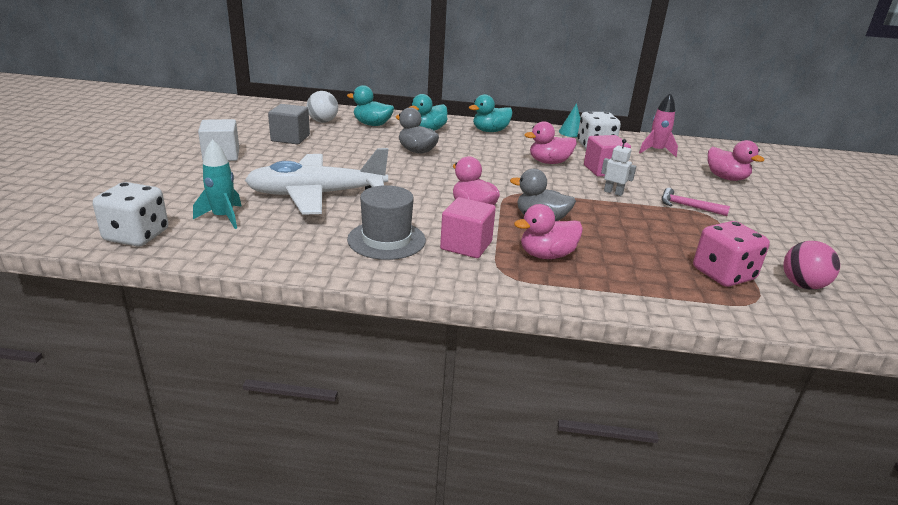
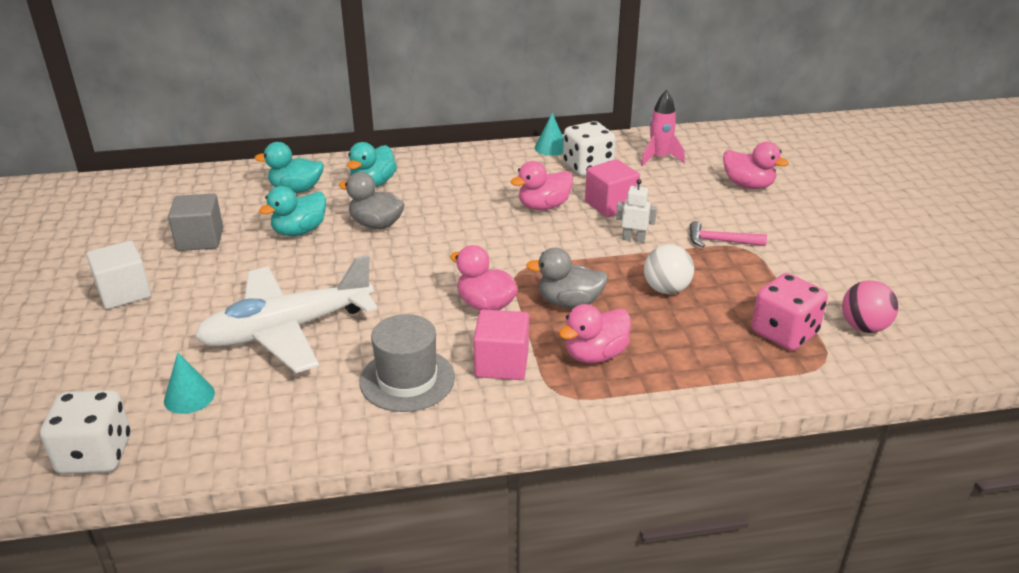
camera: 15 degrees left, 5 degrees up
(223, 217) = (189, 397): turquoise rocket -> turquoise cone
(323, 121) = (227, 198): white ball -> white ball (666, 289)
(490, 131) = (451, 167): turquoise duck -> turquoise duck (299, 231)

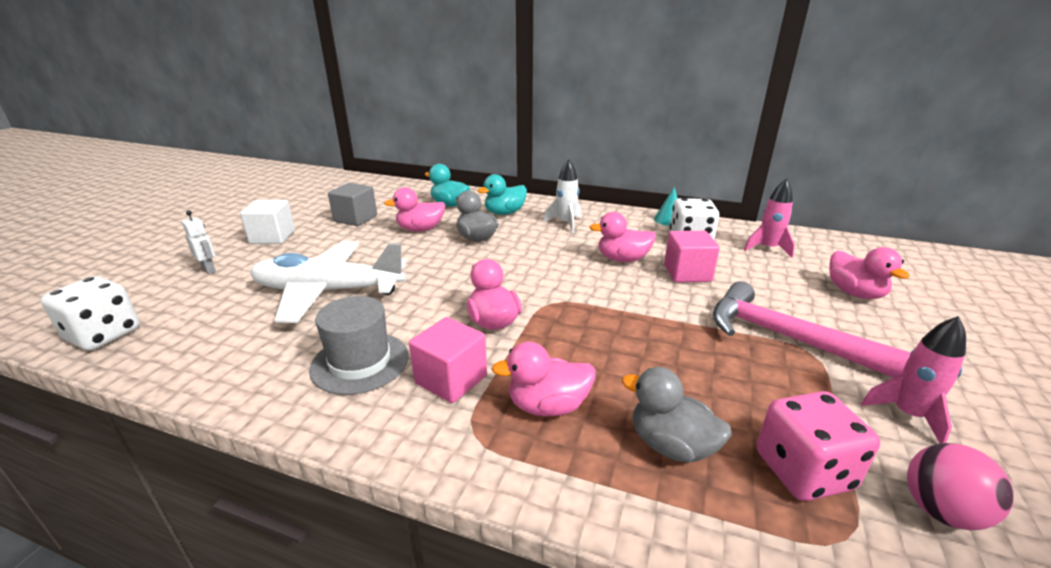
camera: 30 degrees right, 5 degrees down
(189, 397) = (209, 316): turquoise cone -> none
(299, 231) = (420, 229): turquoise duck -> pink duck
(453, 180) = (565, 223): none -> white rocket
(569, 302) = (570, 345): grey duck -> grey duck (671, 445)
(633, 239) = (686, 307): white robot -> white robot (209, 269)
(666, 289) = (683, 365): white ball -> none
(720, 241) = (783, 336): pink hammer -> pink hammer, size x1.96
(824, 274) = (907, 415): none -> pink rocket

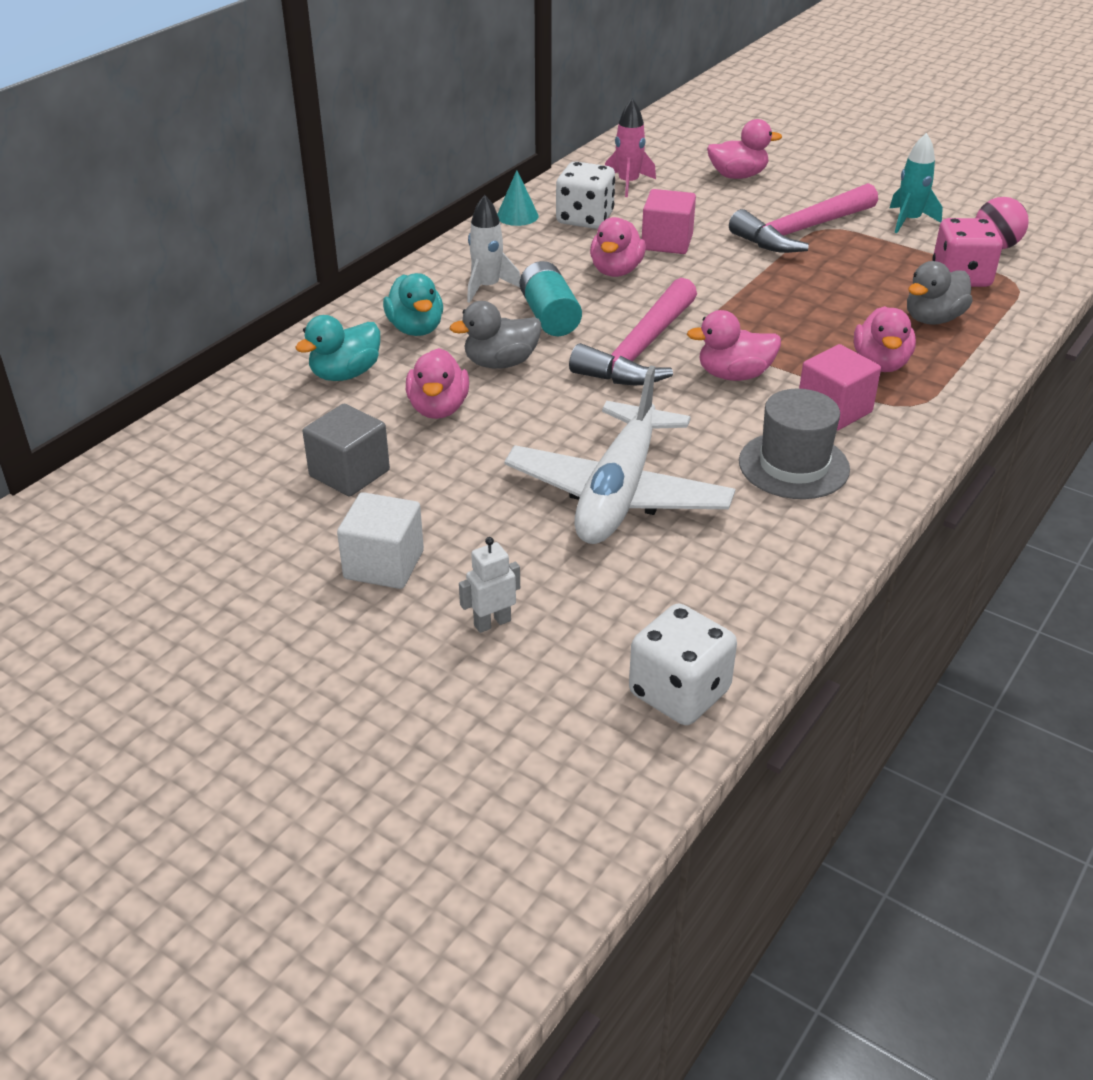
camera: 75 degrees left, 10 degrees up
(512, 280) = (640, 351): none -> pink hammer
(541, 245) = (549, 316): none -> turquoise battery
(907, 415) = (909, 221): pink rocket -> turquoise rocket

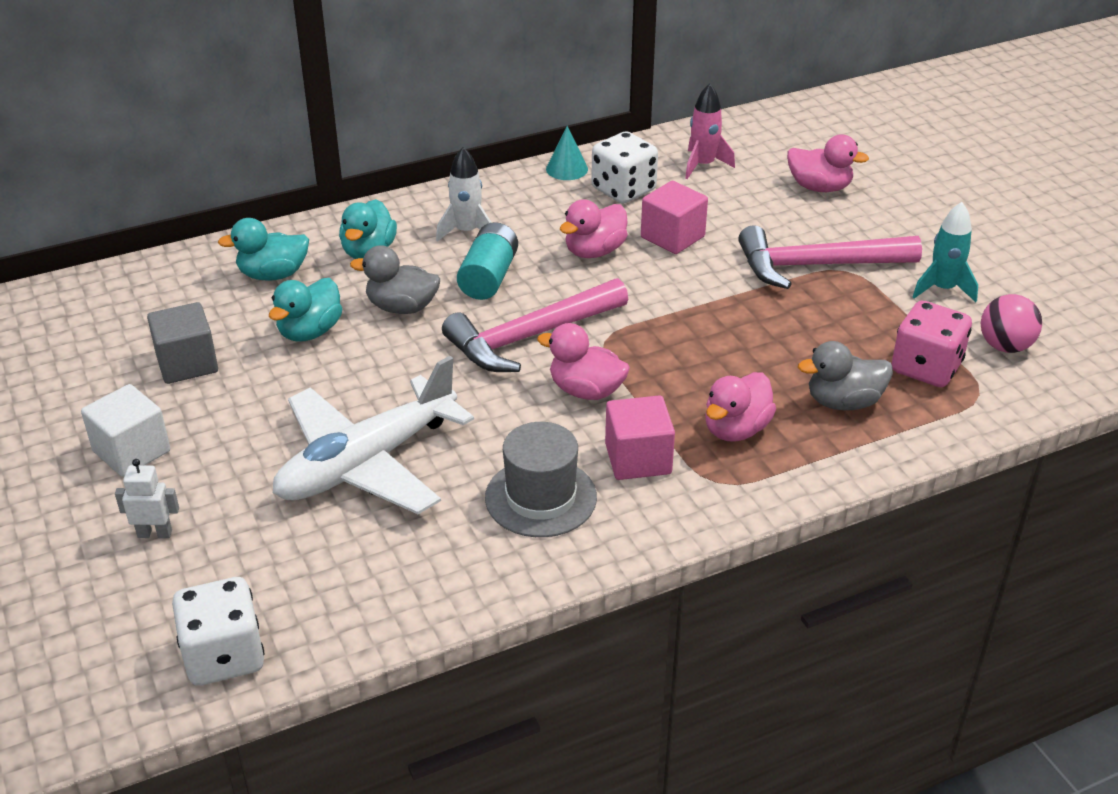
camera: 30 degrees right, 0 degrees up
(438, 409) = (310, 332): pink duck -> turquoise duck

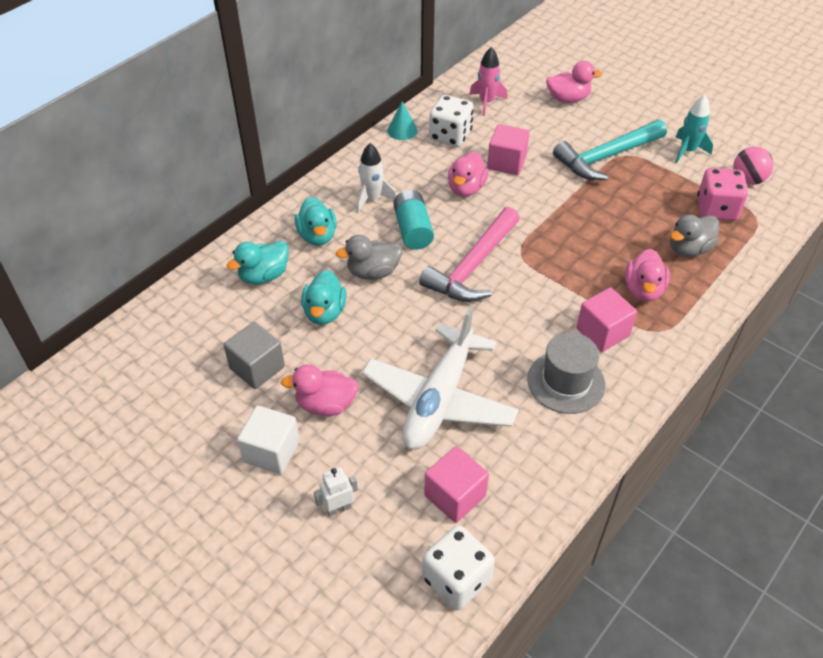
camera: 25 degrees left, 10 degrees up
(297, 569) = (455, 496): none -> pink cube
(586, 391) = (536, 294): pink duck -> pink duck (326, 404)
(816, 266) = (606, 157): pink hammer -> turquoise hammer

